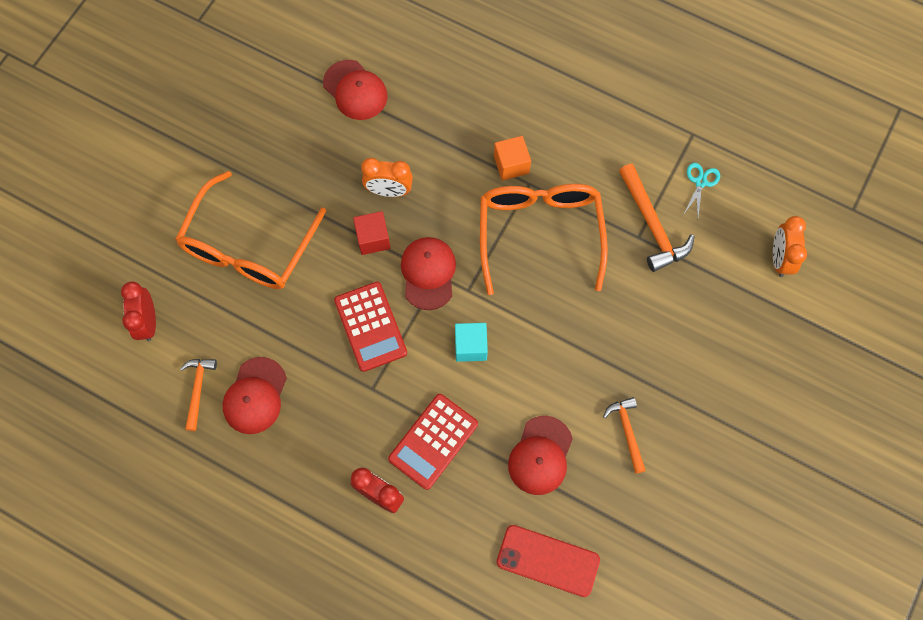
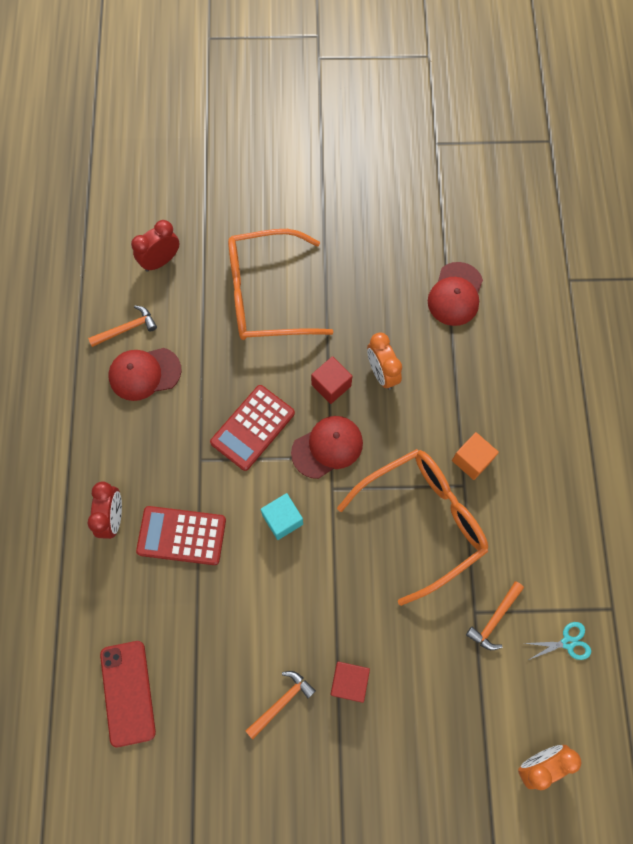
camera: 60 degrees right, 0 degrees up
(540, 455) = (217, 635): red cap -> none
(640, 367) = (349, 682): none -> red cube
(652, 225) = (495, 619): orange hammer -> orange hammer, size x0.62

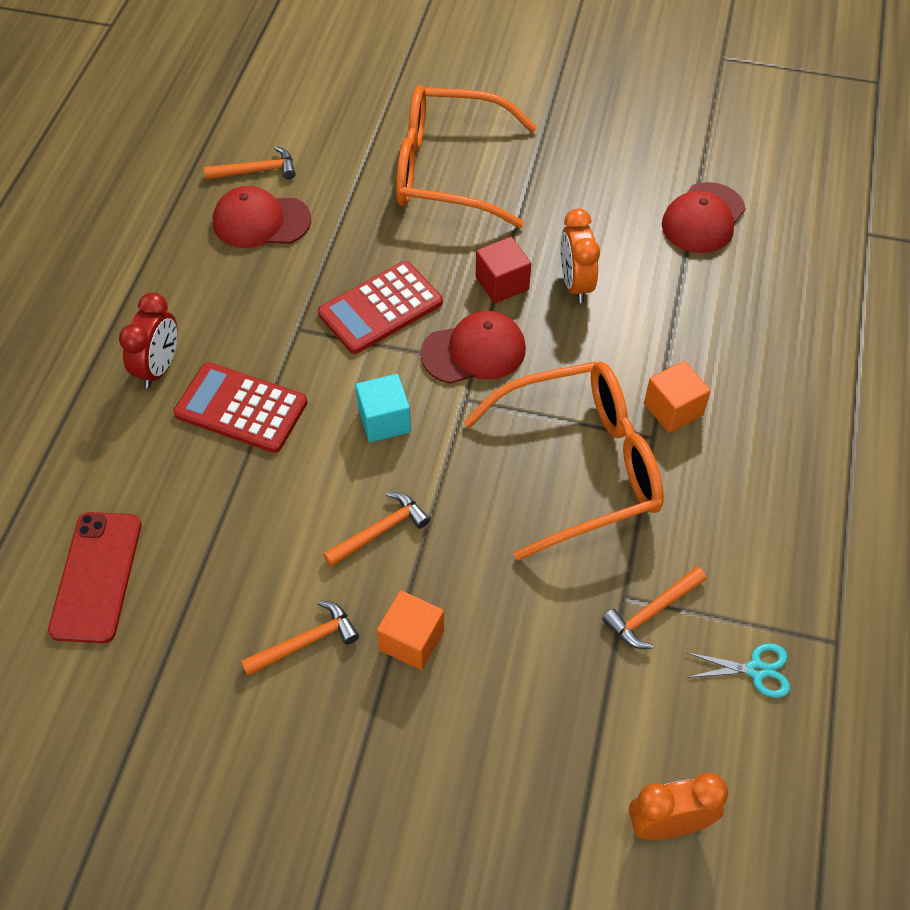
camera: 15 degrees right, 15 degrees down
(161, 261) = (326, 111): red clock -> none
(305, 606) = (380, 531): none -> orange hammer
(349, 682) = (411, 640): red cube -> orange cube

